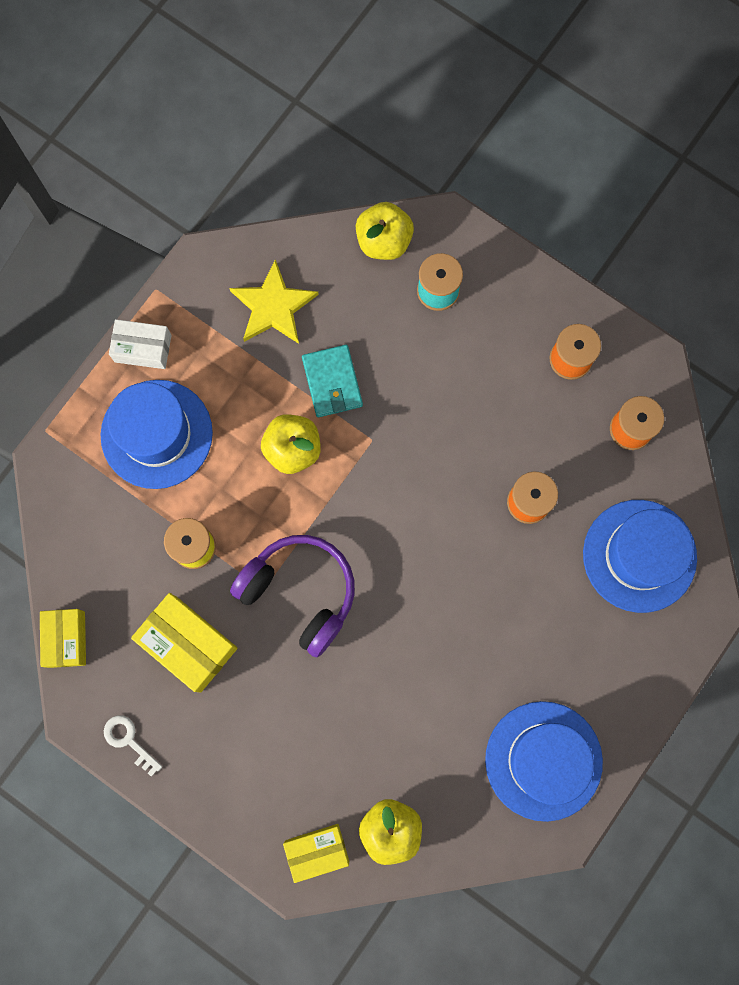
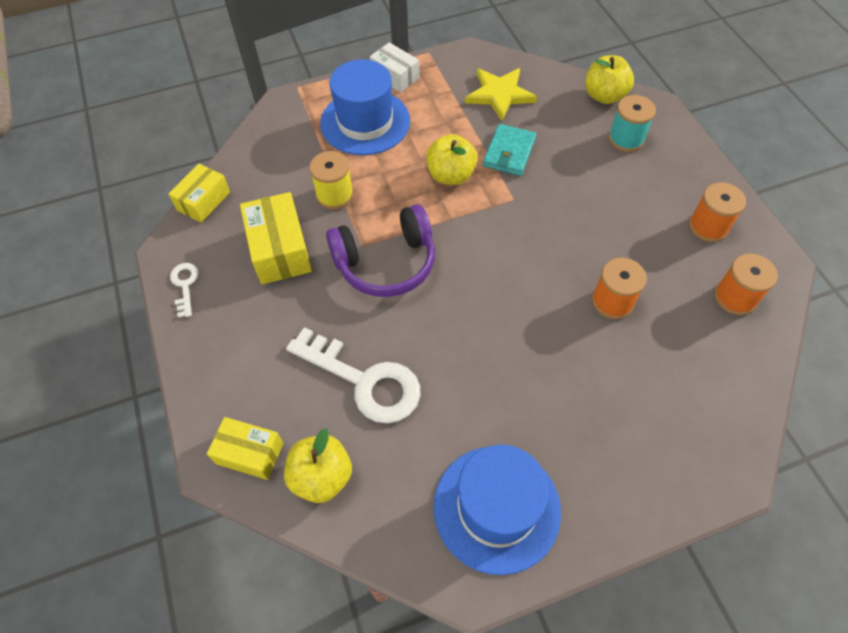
camera: 35 degrees right, 20 degrees down
(300, 592) = (386, 263): purple headphones -> purple headphones turned 90 degrees clockwise
(365, 723) = (364, 381): none -> white key
(639, 556) = (690, 394): blue hat -> none

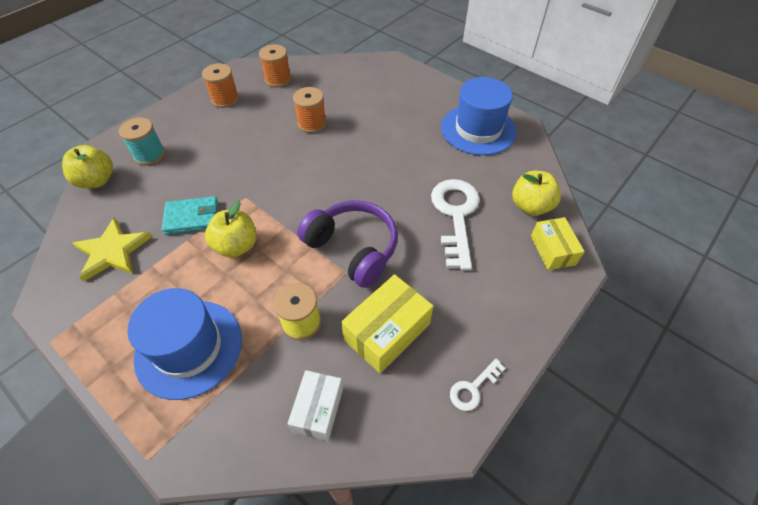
camera: 120 degrees left, 5 degrees down
(203, 201) = (372, 445): yellow box -> none
(395, 76) = (102, 356): white box -> white box (318, 409)

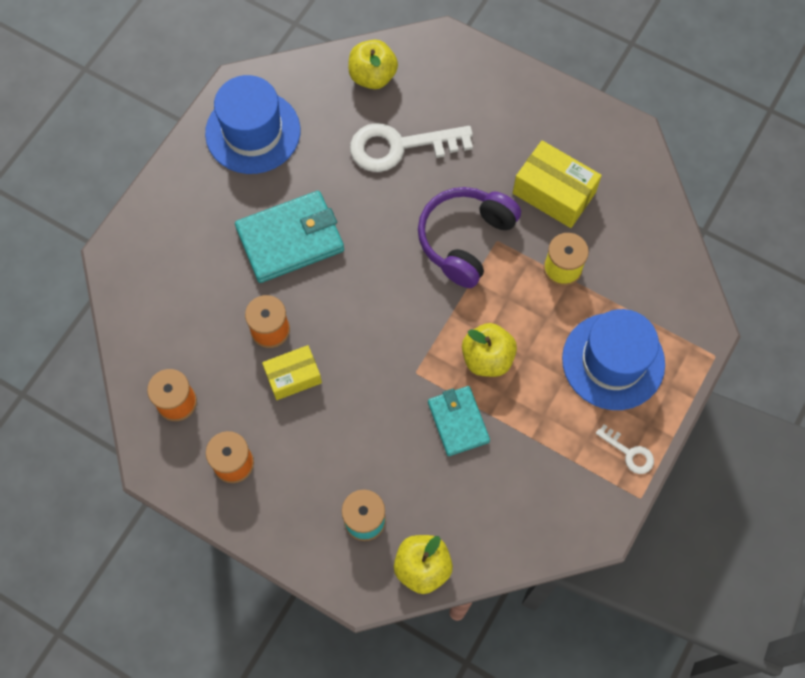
camera: 100 degrees left, 15 degrees up
(112, 251) = (523, 490): yellow star -> none
(318, 409) = (639, 235): white box -> none
(381, 140) = (290, 239): none -> turquoise wallet
(473, 388) = (589, 120): white key -> white key (629, 453)
(552, 250) = (428, 58): yellow box -> yellow box (293, 377)

